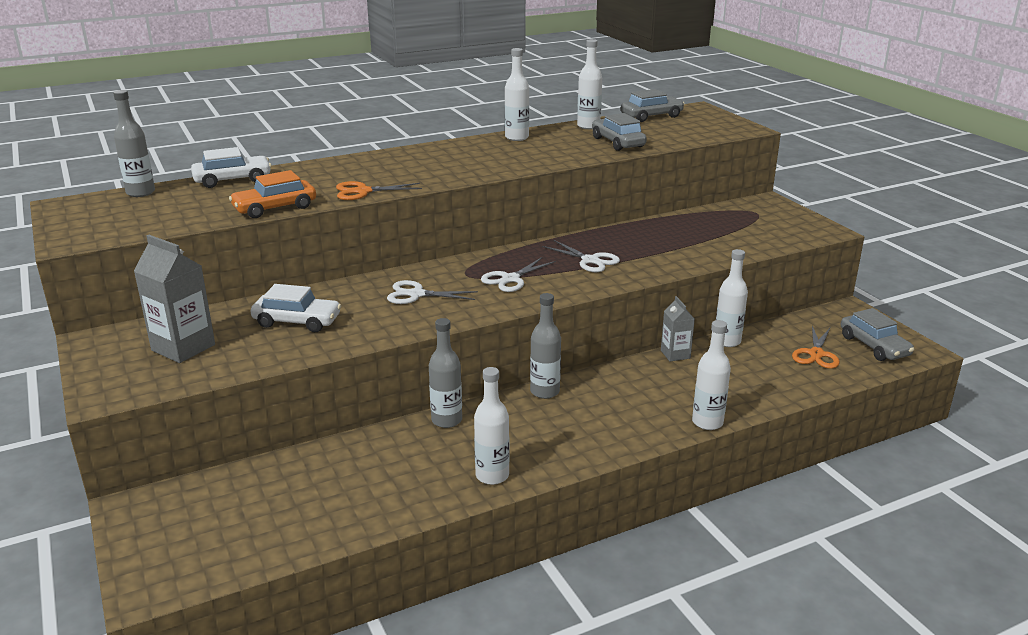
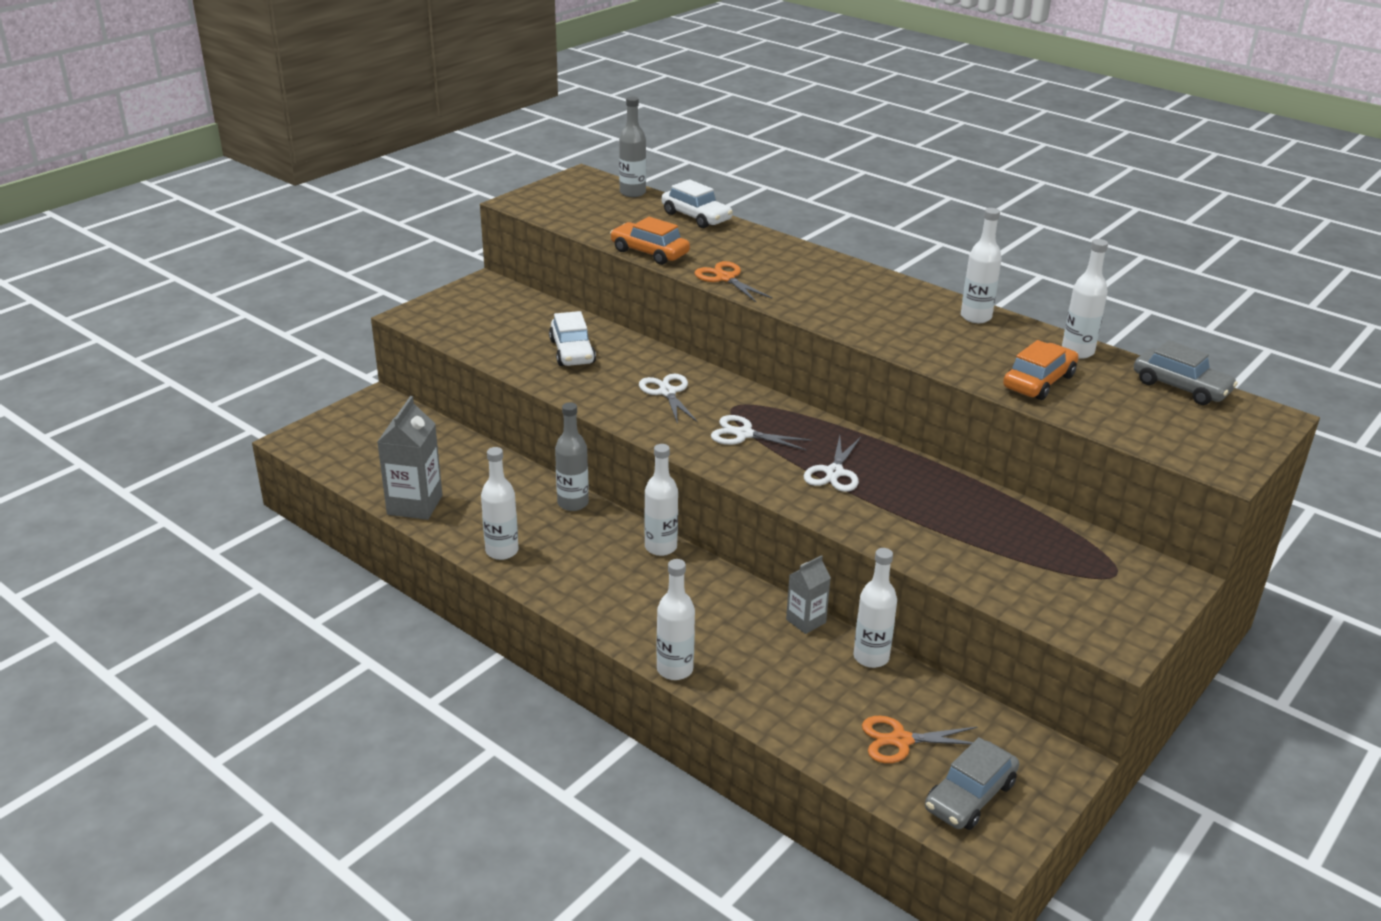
camera: 65 degrees right, 5 degrees up
(183, 347) = (496, 320): grey carton -> grey carton (415, 505)
(545, 391) = (660, 547): grey bottle -> white bottle
(618, 142) = (1039, 382): grey car -> orange car

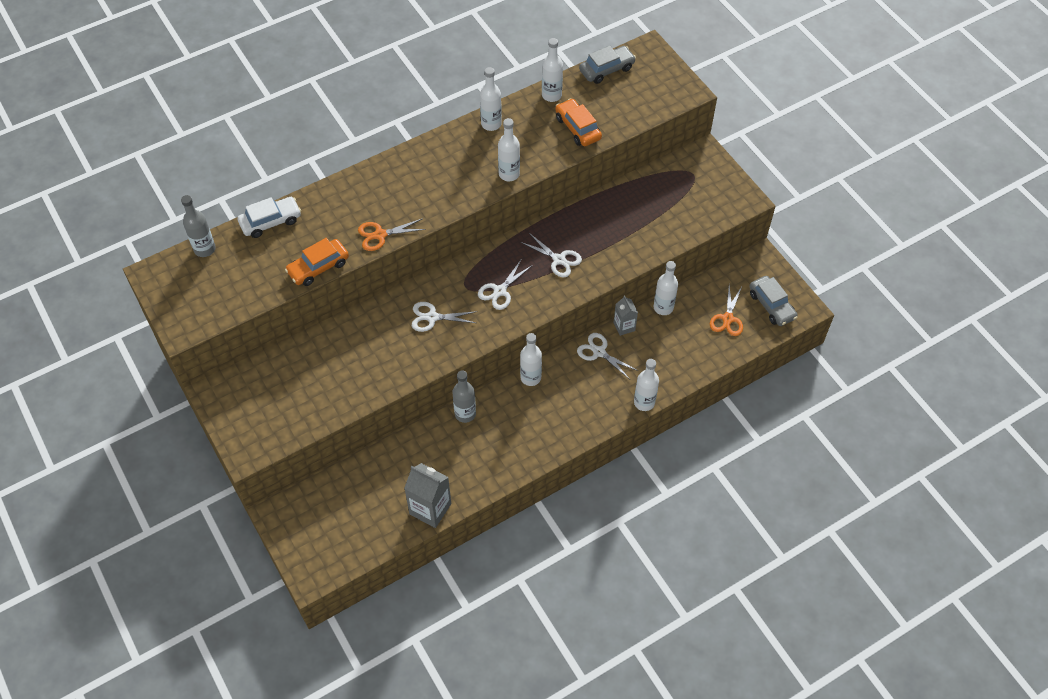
camera: 70 degrees left, 25 degrees up
(502, 551) = (502, 466): white bottle -> white bottle (509, 174)
(572, 351) = (352, 359): white car -> none
(742, 604) = (599, 352): none -> white scissors

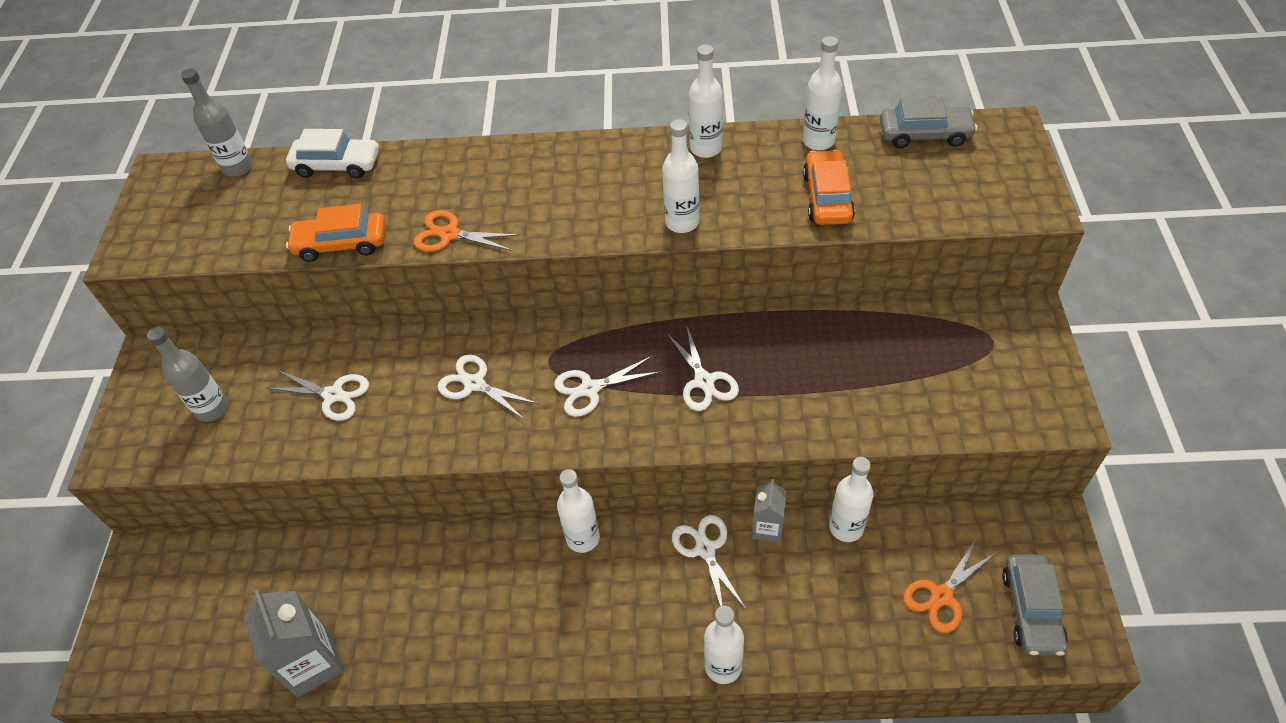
camera: 35 degrees right, 5 degrees down
(353, 360) = (333, 395): none -> white scissors
(465, 414) = (459, 545): grey bottle -> grey bottle (212, 409)

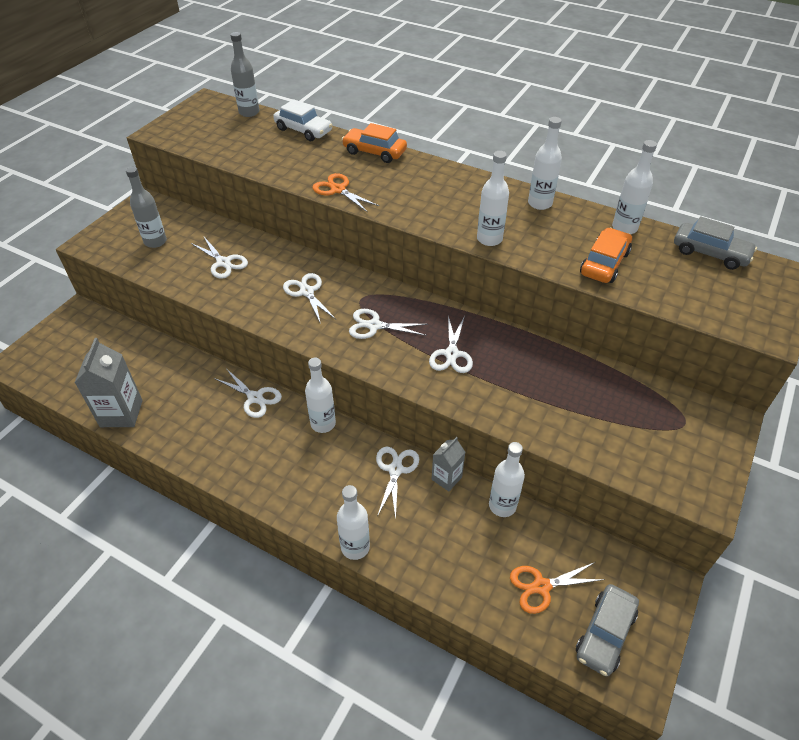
camera: 25 degrees right, 5 degrees down
(341, 244) = (272, 171): orange car -> orange car (374, 152)
(475, 549) = (255, 398): none -> white scissors

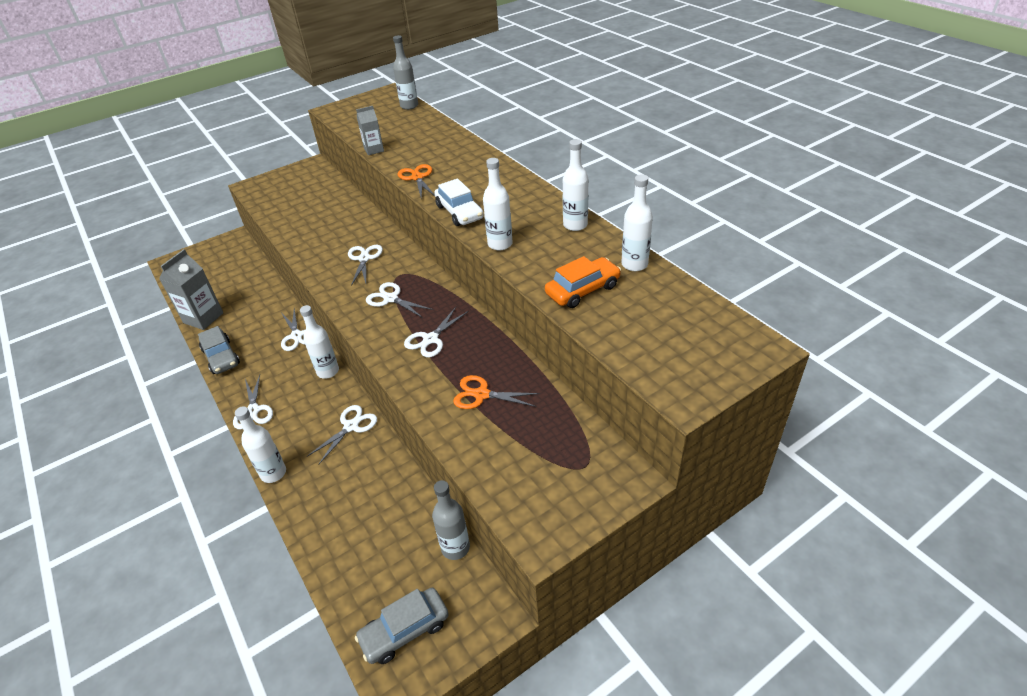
camera: 30 degrees right, 5 degrees down
(155, 241) = (293, 195): grey bottle -> grey bottle (455, 547)
(223, 262) = (325, 221): white scissors -> white scissors (253, 410)
(303, 130) = (436, 127): white car -> white car (459, 212)
(374, 152) = (475, 154): orange car -> none
(446, 478) = (384, 448): grey carton -> grey carton (374, 150)
(502, 506) = (410, 488): white bottle -> none
(541, 587) = (386, 567): orange scissors -> orange scissors (481, 394)
(710, 253) = (699, 308): grey car -> grey car (221, 357)

